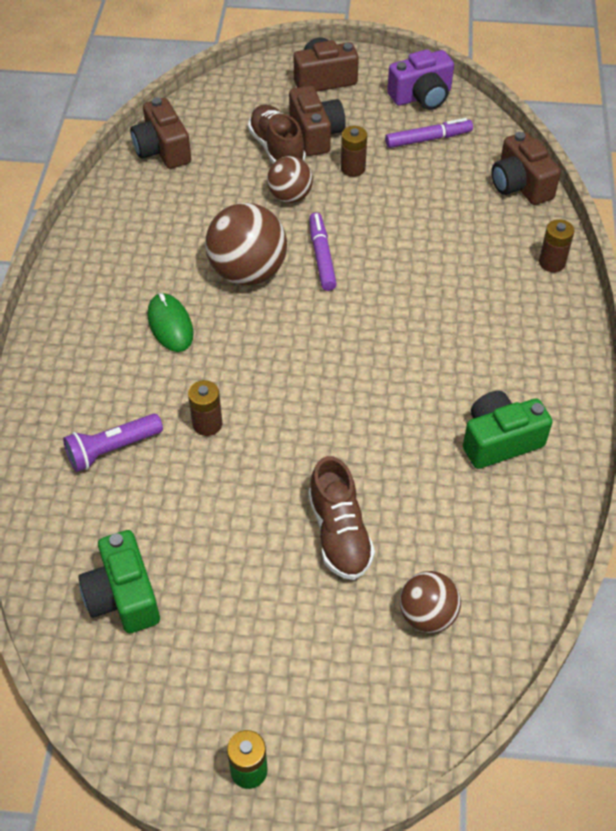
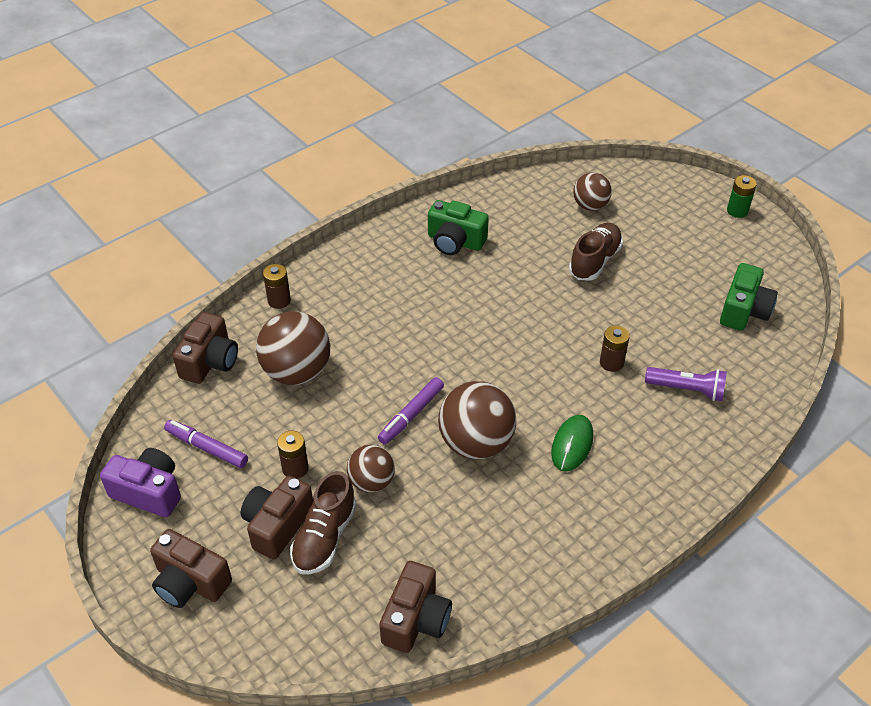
camera: 135 degrees left, 5 degrees down
(449, 224) = (297, 371): none -> brown ball

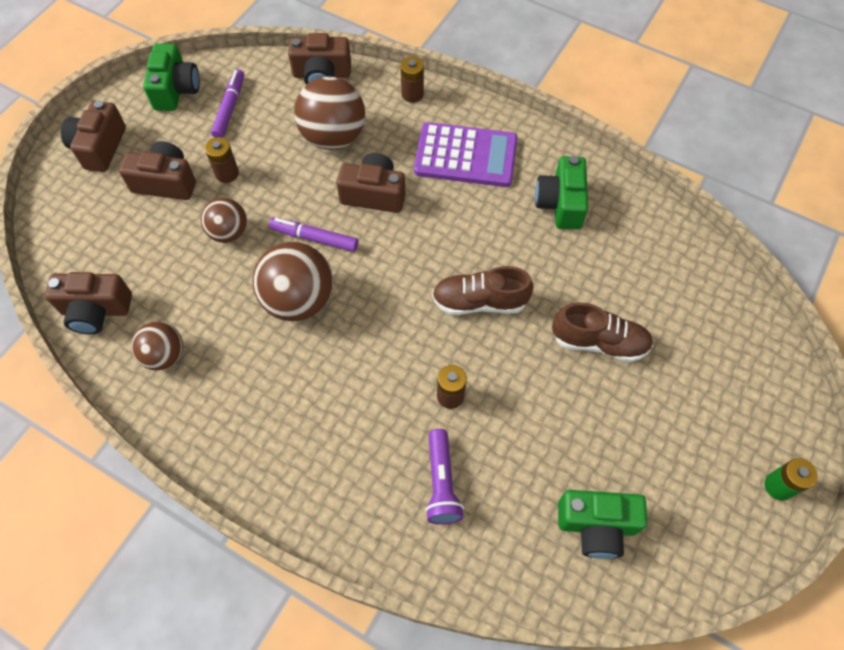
camera: 70 degrees right, 15 degrees up
(149, 492) = (176, 90): purple camera -> green camera
(325, 537) = (162, 218): brown shoe -> brown shoe (479, 302)
(373, 284) = (465, 156): none -> purple calculator
(382, 359) = (374, 194): none -> brown camera
(572, 444) = (324, 385): green mouse -> none
(590, 205) = (689, 315): brown ball -> brown ball (164, 355)

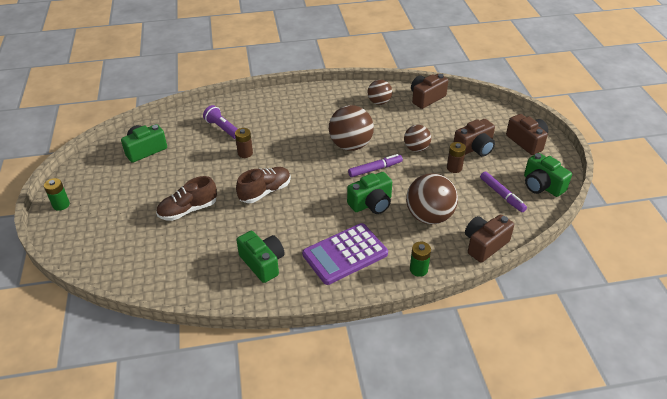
camera: 140 degrees right, 20 degrees down
(374, 194) = (371, 203): brown camera -> green camera
(412, 94) = (418, 269): brown battery -> green battery

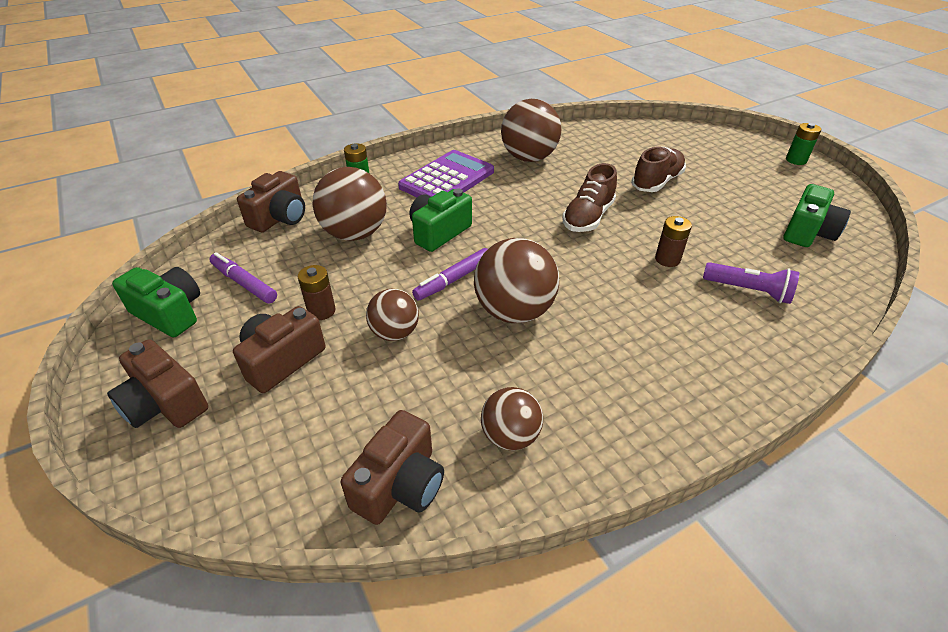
camera: 160 degrees right, 0 degrees up
(263, 263) = (529, 158): green camera -> brown ball

